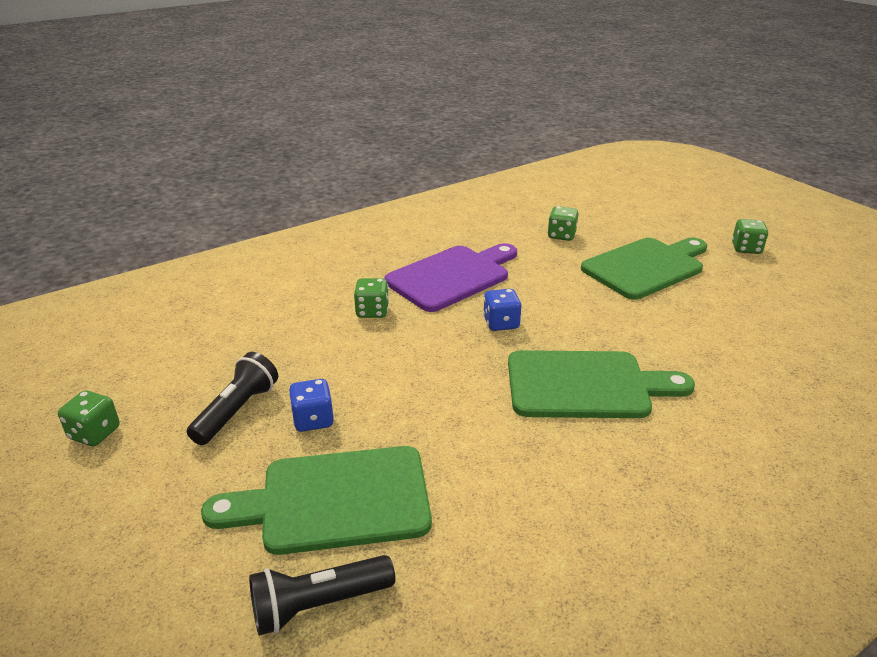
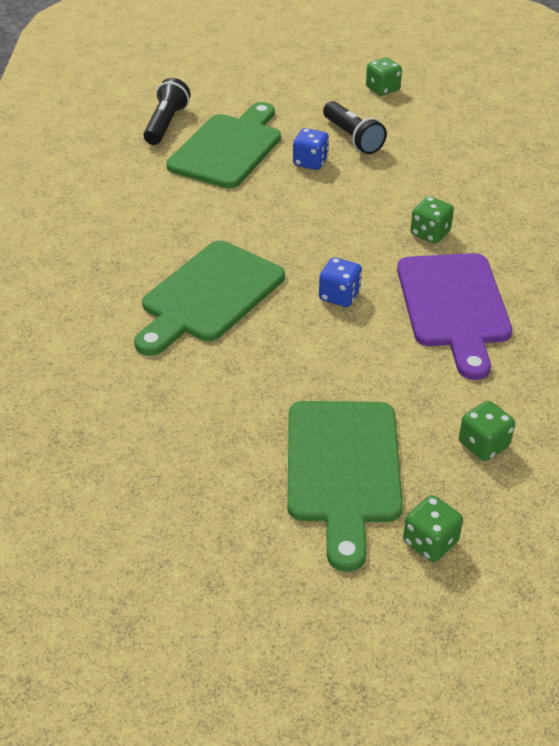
camera: 125 degrees right, 10 degrees up
(746, 249) = (295, 615): green dice -> green dice (430, 542)

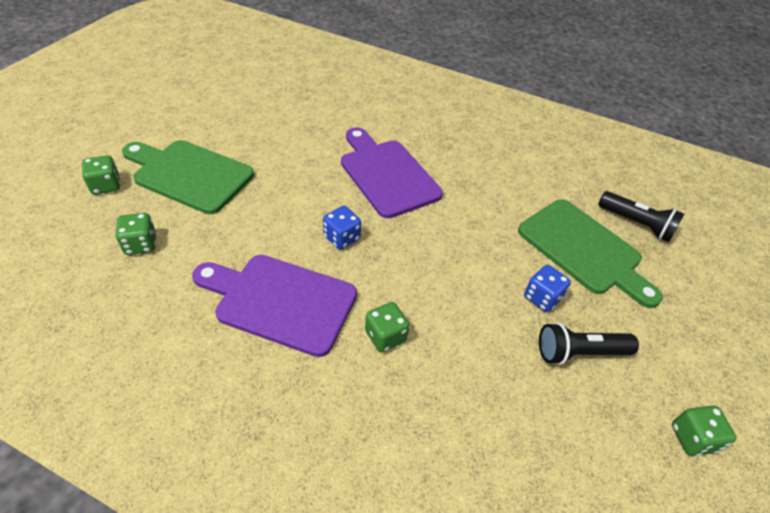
camera: 110 degrees right, 5 degrees up
(209, 295) = (387, 174): green cutting board -> purple cutting board

